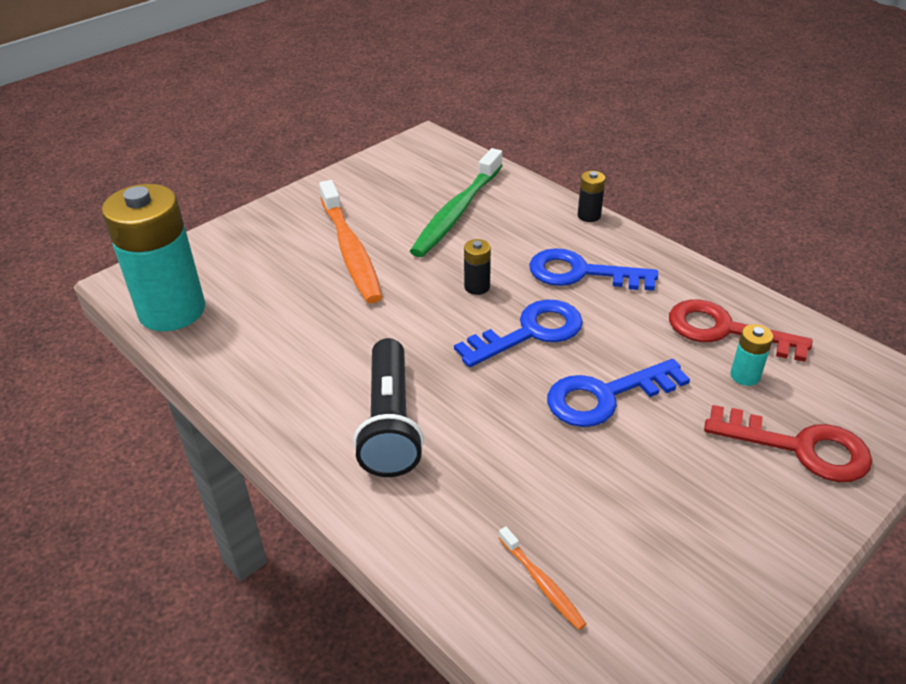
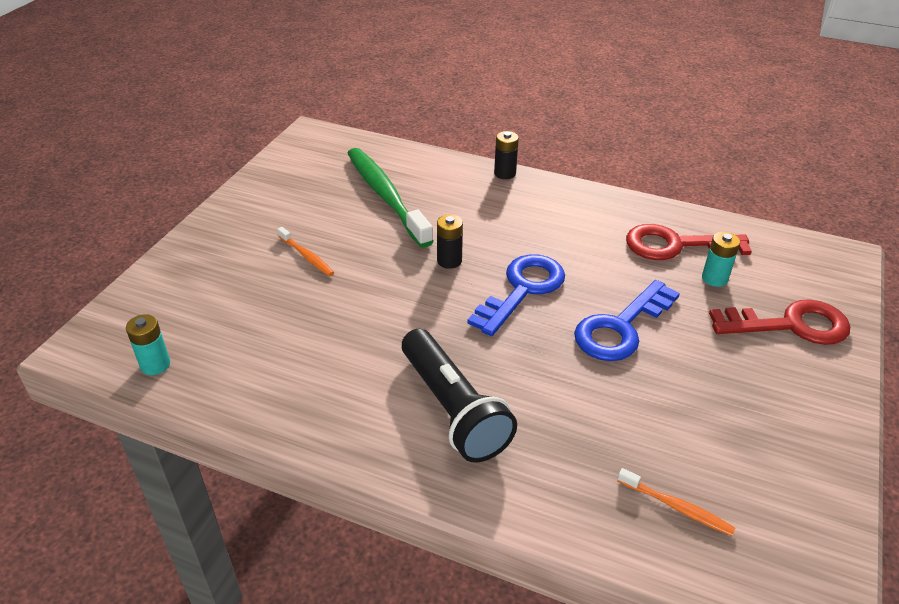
camera: 25 degrees left, 0 degrees up
(172, 310) = (155, 365): turquoise battery -> turquoise battery, size x0.40
(350, 250) = (306, 256): orange toothbrush -> orange toothbrush, size x0.45
(457, 212) = (386, 196): green toothbrush -> green toothbrush turned 150 degrees clockwise
(581, 273) = (531, 225): blue key -> none

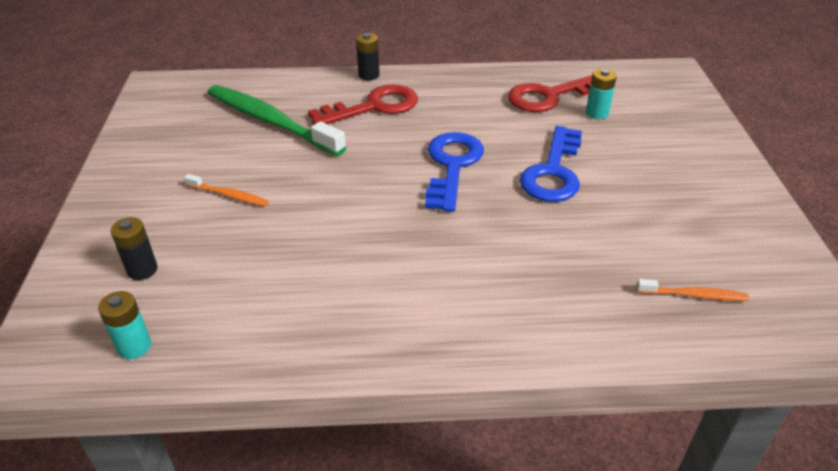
camera: 25 degrees left, 0 degrees up
(449, 261) = (370, 160): black battery -> black battery (142, 270)
(453, 409) = (463, 283): black flashlight -> none
(790, 325) = (674, 131): red key -> red key (373, 107)

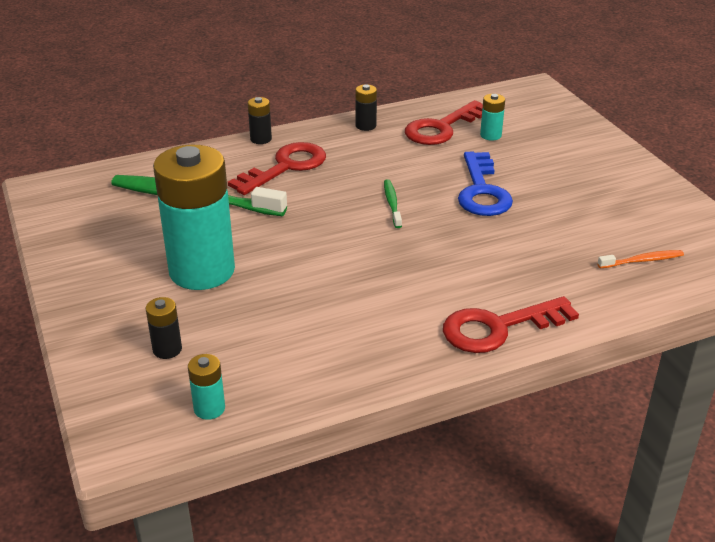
camera: 20 degrees left, 5 degrees down
(229, 195) = (202, 271): orange toothbrush -> turquoise battery
(452, 166) = (392, 204): blue key -> green toothbrush
(475, 80) = (365, 126): none -> black battery
(480, 335) = (498, 328): none -> red key

